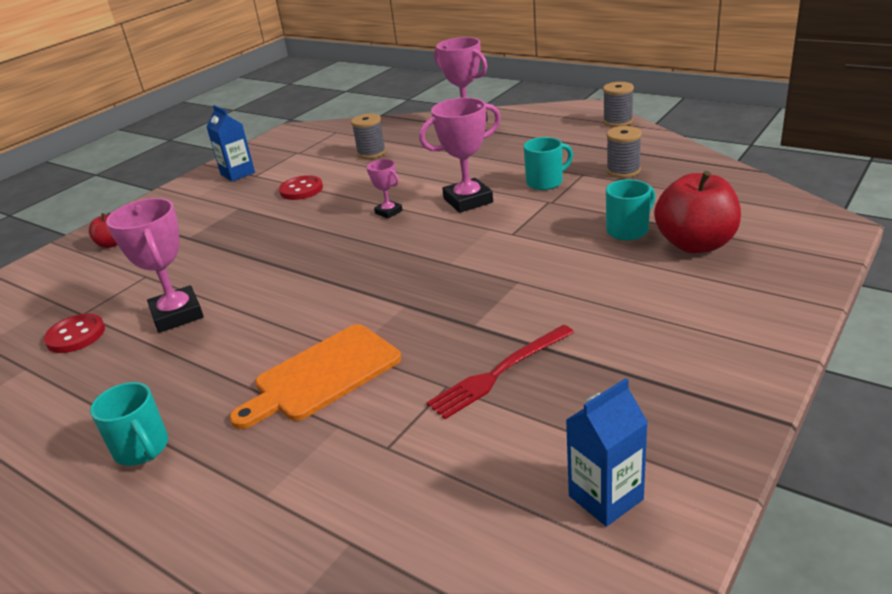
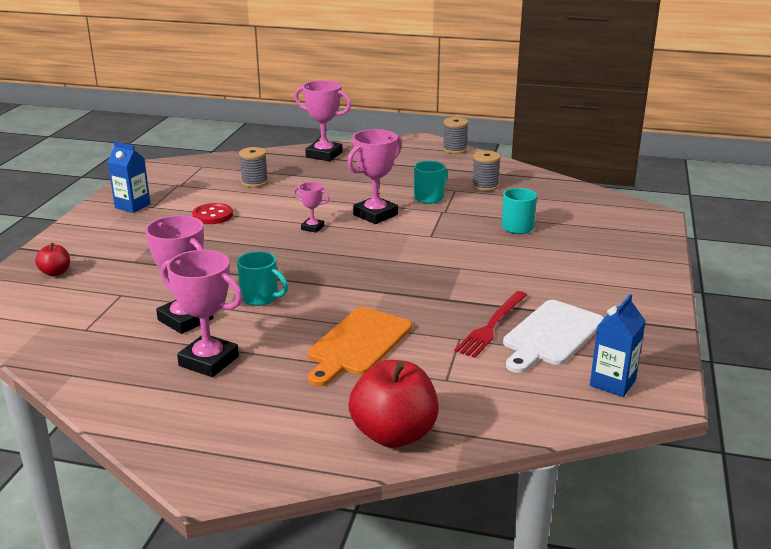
camera: 25 degrees left, 5 degrees down
(76, 335) = (98, 345): red button -> none
(142, 449) = (250, 410): turquoise mug -> turquoise mug (261, 298)
(156, 372) = (209, 361): none -> pink trophy
(568, 400) = (551, 335): none -> white cutting board
(695, 244) = (571, 233): red apple -> red apple (394, 434)

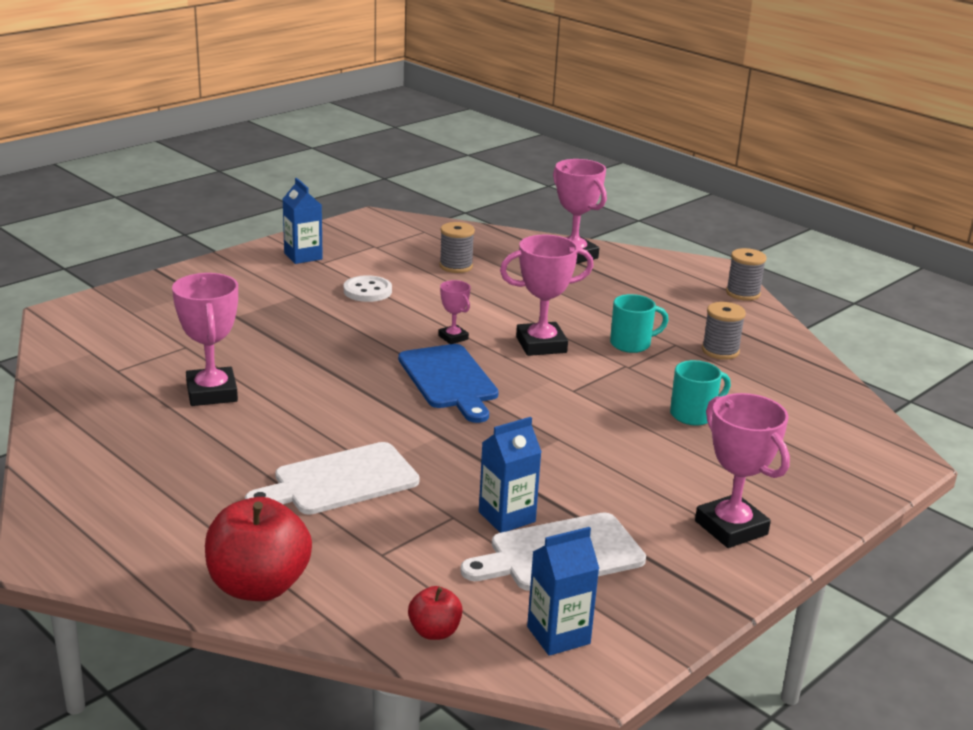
camera: 30 degrees right, 0 degrees up
(55, 273) = (155, 304): red apple -> red apple (434, 631)
(209, 361) = (183, 442): pink trophy -> pink trophy (731, 528)
(212, 215) = (367, 291): red button -> white button
(261, 298) = (307, 396): turquoise mug -> none
(345, 255) = (449, 380): none -> blue cutting board
(357, 344) = (340, 481): orange cutting board -> white cutting board
(492, 326) = (507, 517): red fork -> blue carton

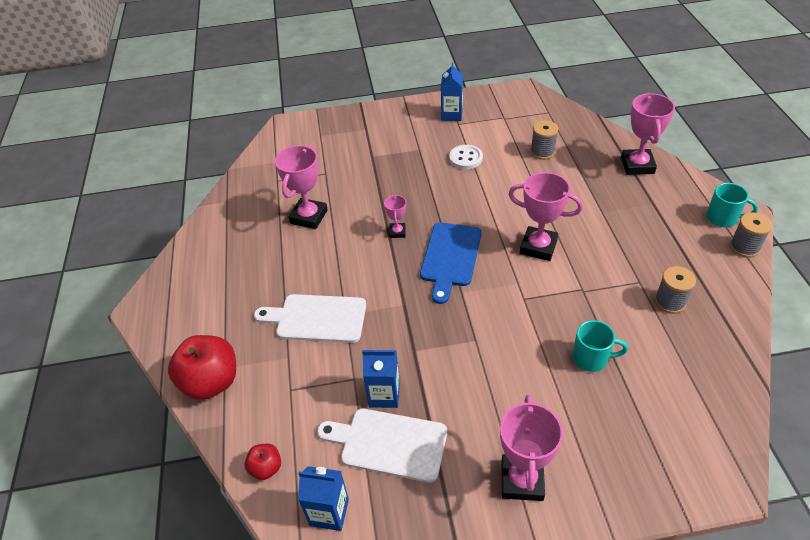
camera: 40 degrees right, 20 degrees up
(453, 337) = (485, 219): pink trophy -> pink trophy (397, 232)
(632, 344) = (605, 269): turquoise mug -> turquoise mug (723, 218)

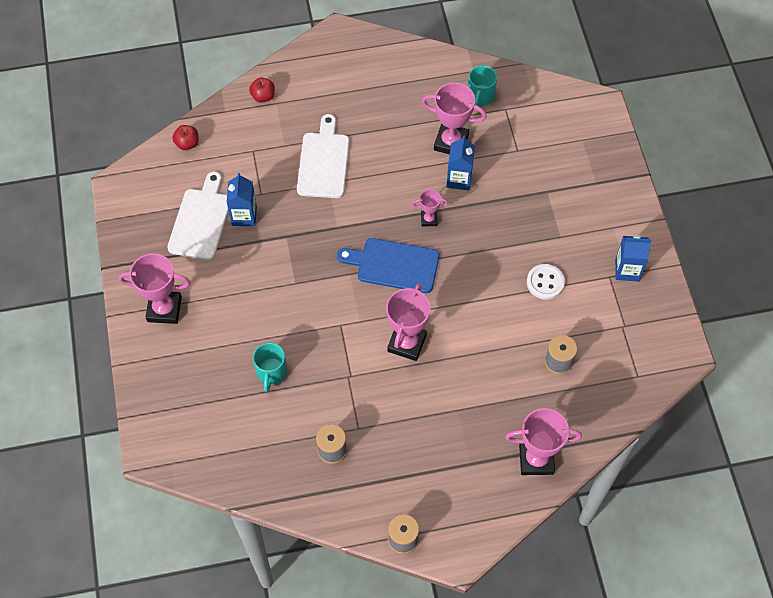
camera: 85 degrees right, 15 degrees up
(211, 382) = (263, 96): red apple -> red apple, size x0.50
(329, 512) = (151, 186): blue carton -> blue carton (459, 179)
(723, 218) = (447, 530): turquoise mug -> turquoise mug (480, 96)

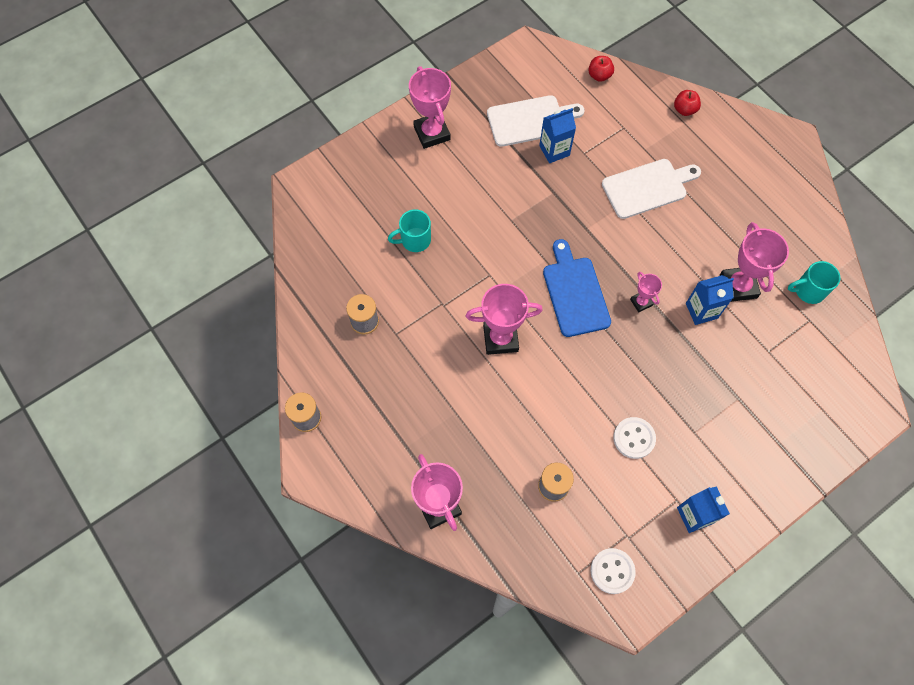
camera: 65 degrees right, 5 degrees up
(646, 350) = (612, 571): none -> white button

